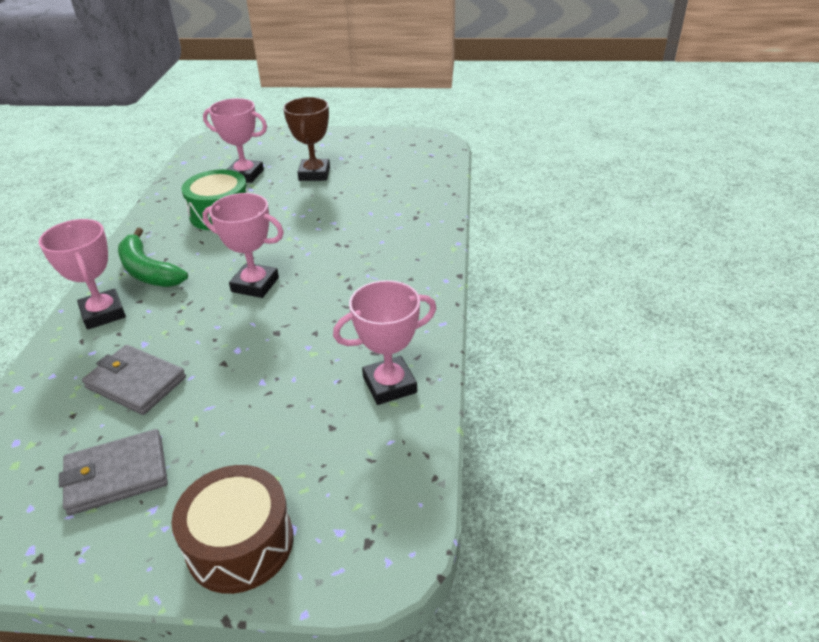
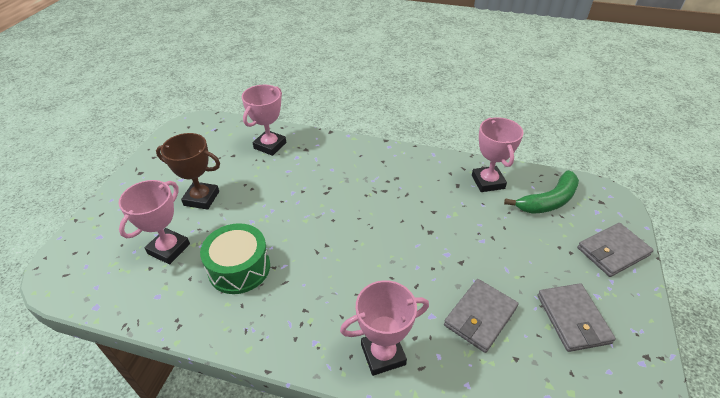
camera: 80 degrees left, 5 degrees up
(148, 271) = (321, 323): green banana -> green banana (548, 201)
(240, 543) = (612, 252): brown drum -> grey wallet
(255, 285) = (367, 243): pink trophy -> pink trophy (270, 145)

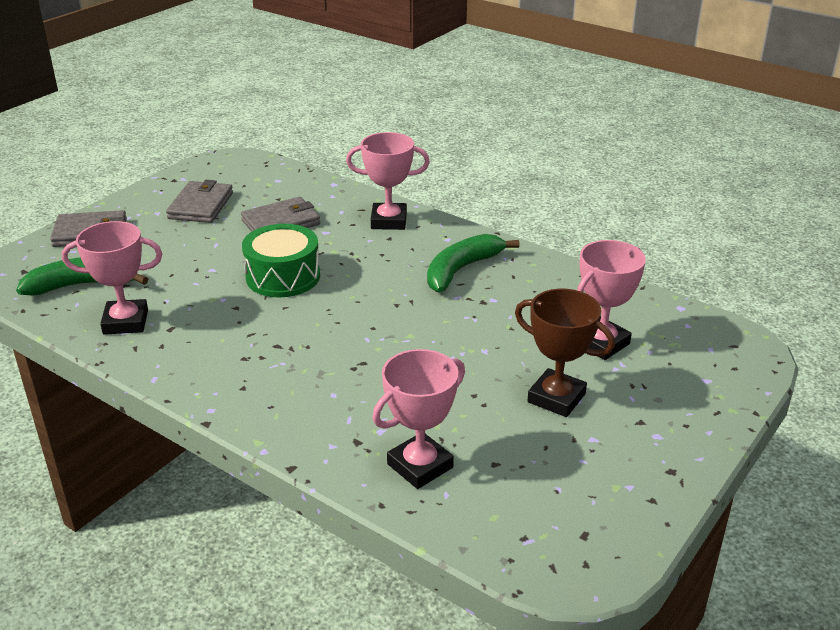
camera: 160 degrees left, 10 degrees down
(239, 268) = (510, 305): green drum -> green drum (283, 276)
(288, 299) = (461, 270): none -> green banana
(488, 182) = (125, 322): pink trophy -> pink trophy turned 75 degrees clockwise

